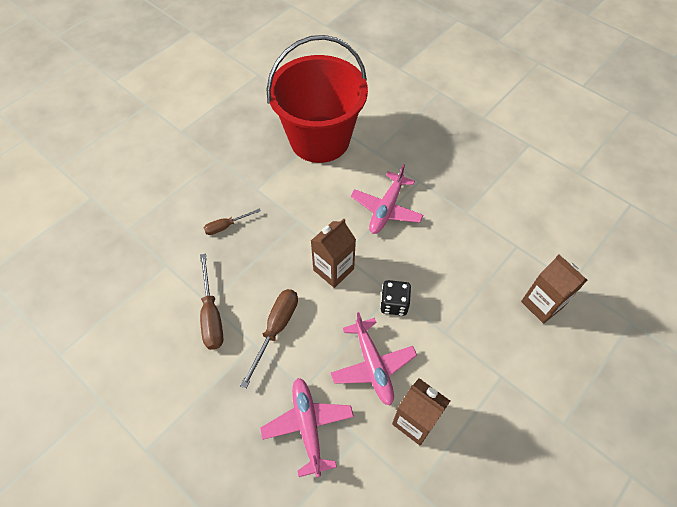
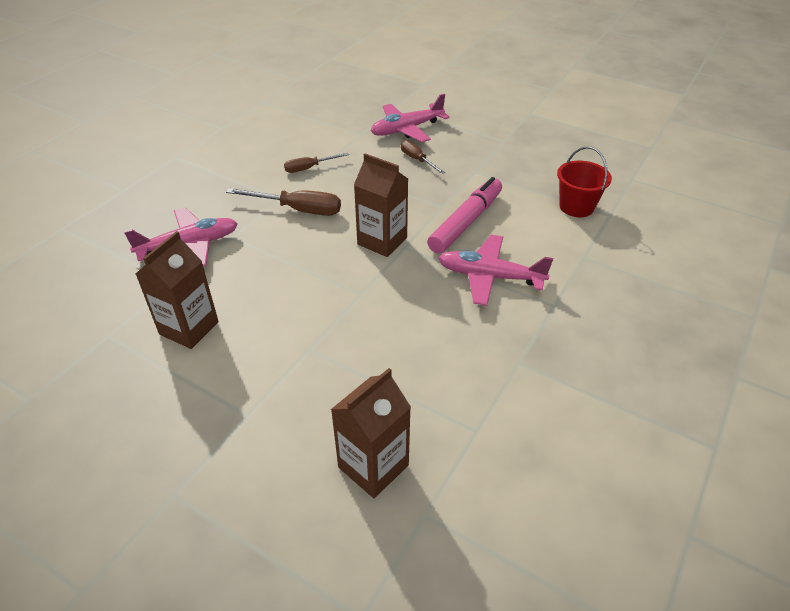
camera: 80 degrees right, 15 degrees down
(211, 315) = (309, 168): brown screwdriver -> brown screwdriver, size x0.61
(319, 139) = (576, 207): red bucket -> red bucket, size x0.42
(322, 209) = (466, 222): none -> pink marker
(373, 365) = (259, 286): pink plane -> pink plane (406, 129)
(394, 304) = (344, 296): black dice -> none

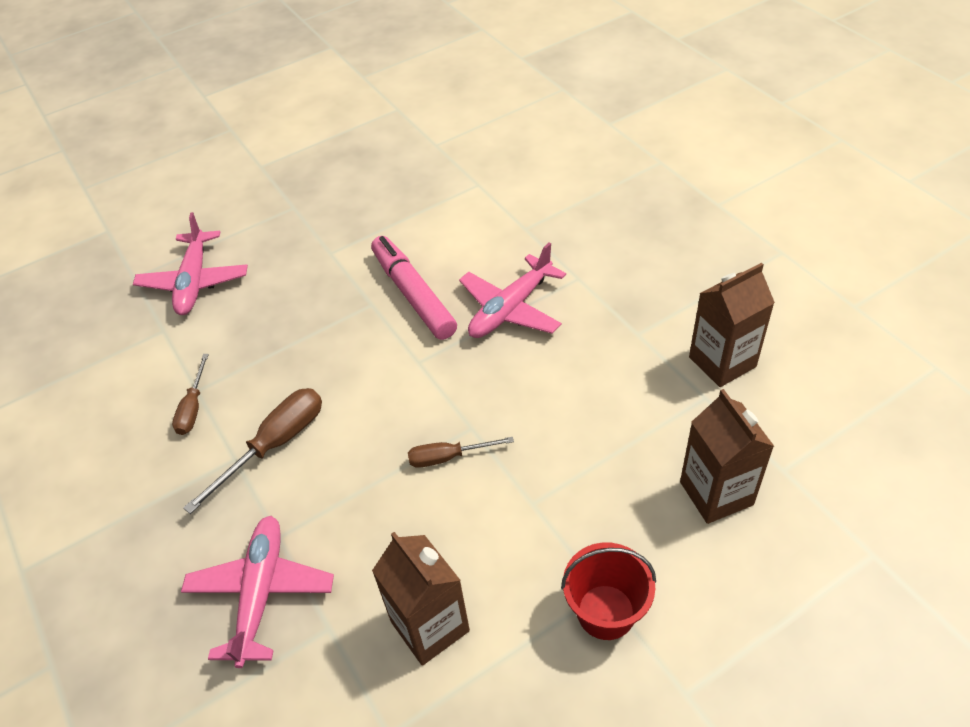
camera: 60 degrees left, 5 degrees up
(382, 241) = (395, 379): brown carton -> brown carton (722, 362)
(417, 160) = (266, 294): brown screwdriver -> brown screwdriver (448, 457)
(576, 207) = (449, 201): red bucket -> red bucket (605, 612)

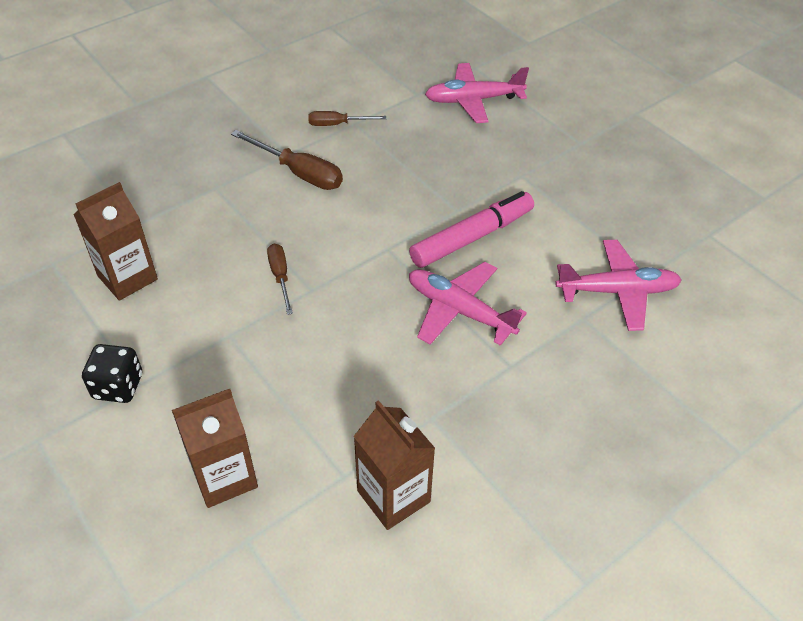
camera: 80 degrees right, 0 degrees up
(261, 592) = (171, 185): pink plane -> pink plane (617, 291)
(605, 612) = (118, 386): red bucket -> black dice

